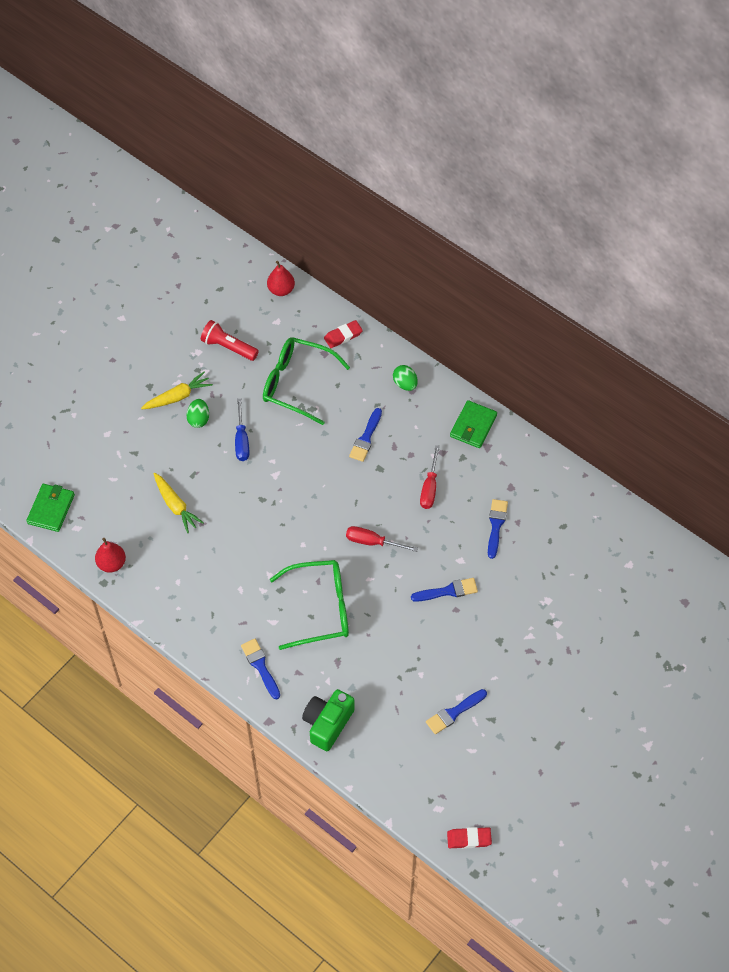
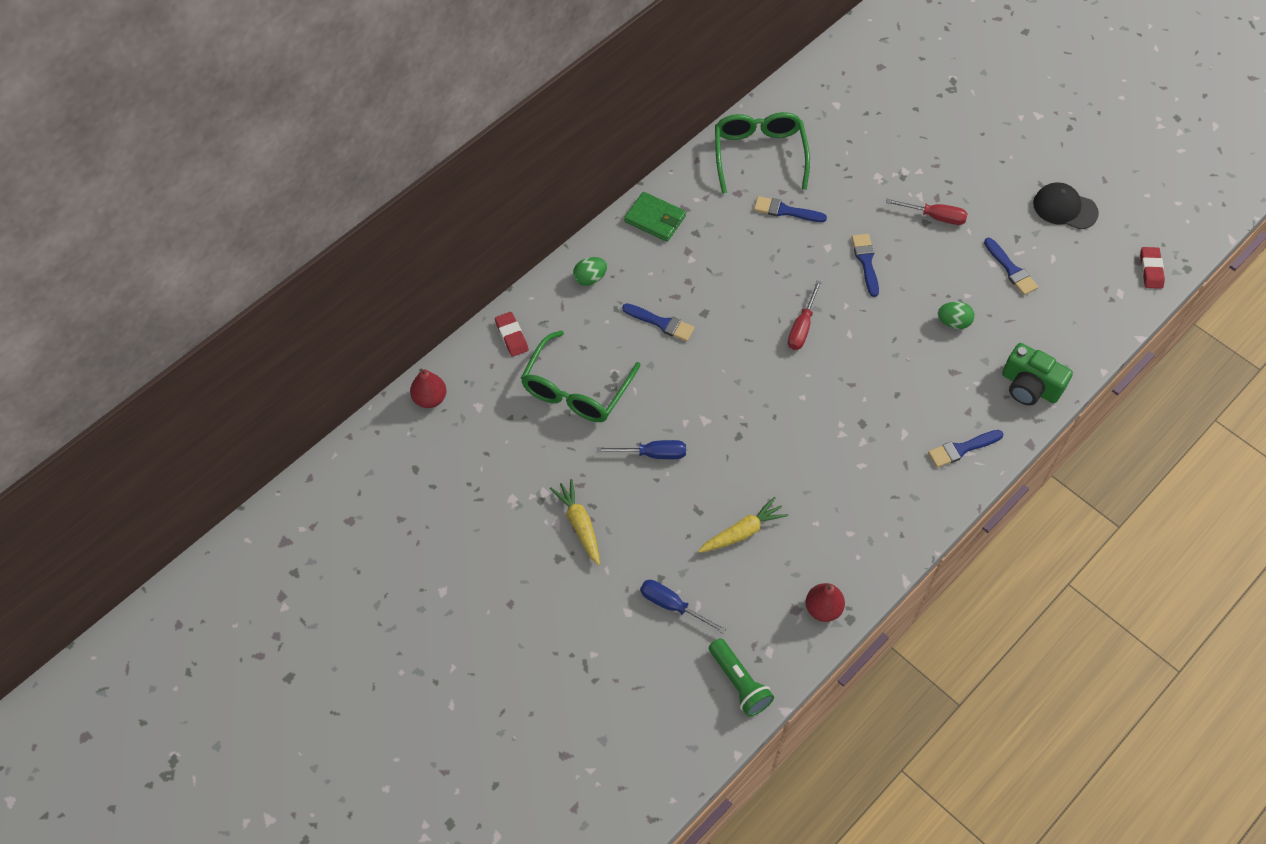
camera: 85 degrees left, 0 degrees up
(51, 509) = (739, 683): green wallet -> green flashlight
(112, 462) = (672, 605): none -> blue screwdriver
(198, 419) = (616, 501): green egg -> green egg (953, 322)
(228, 347) = (510, 463): red flashlight -> none
(320, 608) = (887, 384): green glasses -> green glasses (759, 154)
(429, 488) = (733, 267): red screwdriver -> red screwdriver (935, 217)
(533, 764) = (1065, 208): none -> black cap

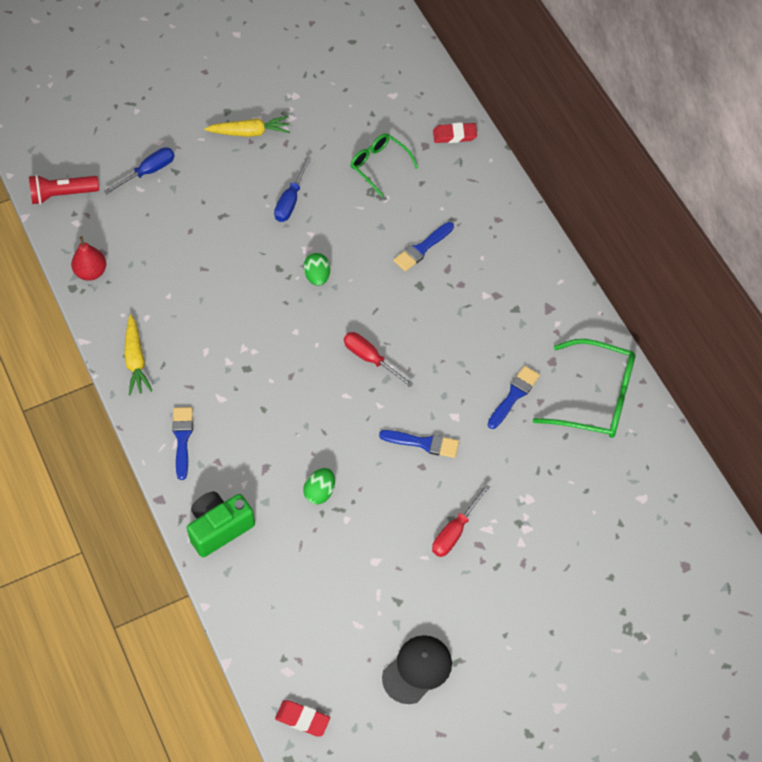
camera: 110 degrees right, 0 degrees up
(430, 398) = (415, 65): red pear -> none
(576, 390) = (379, 165): green glasses -> green glasses, size x0.61
(590, 278) = (494, 209): green egg -> green egg (317, 276)
(655, 219) = (545, 281): green wallet -> none
(739, 683) = (62, 194): green flashlight -> red flashlight
(743, 532) = (187, 240): yellow carrot -> yellow carrot (136, 360)
(1011, 269) = (360, 576): blue brush -> none

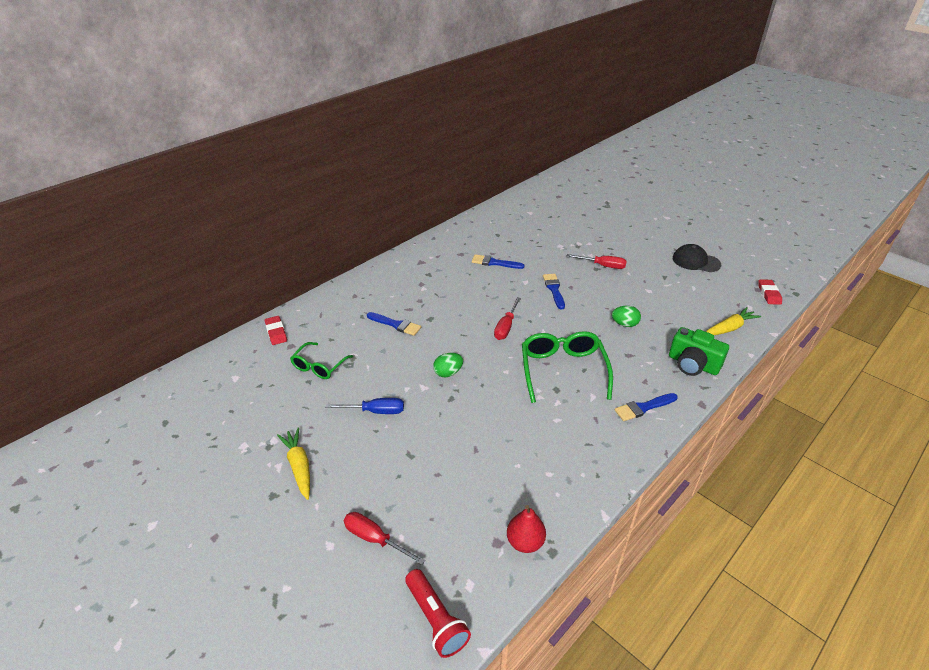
camera: 110 degrees left, 20 degrees down
(136, 360) = (597, 465): yellow carrot -> yellow carrot (729, 328)
(148, 172) = (375, 539): blue screwdriver -> red screwdriver
(596, 398) = (477, 235): green glasses -> green glasses (563, 370)

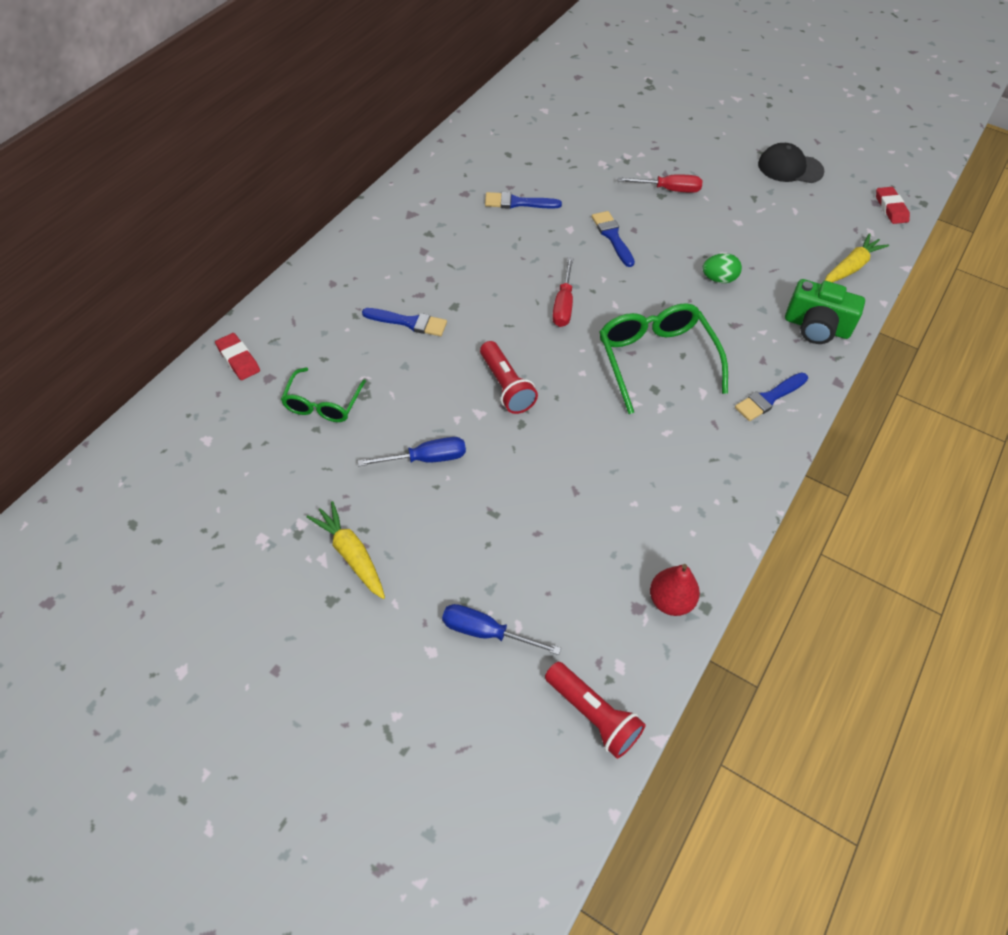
camera: 15 degrees left, 15 degrees up
(375, 539) = (486, 632): red screwdriver -> blue screwdriver
(448, 373) = (506, 386): green egg -> red flashlight

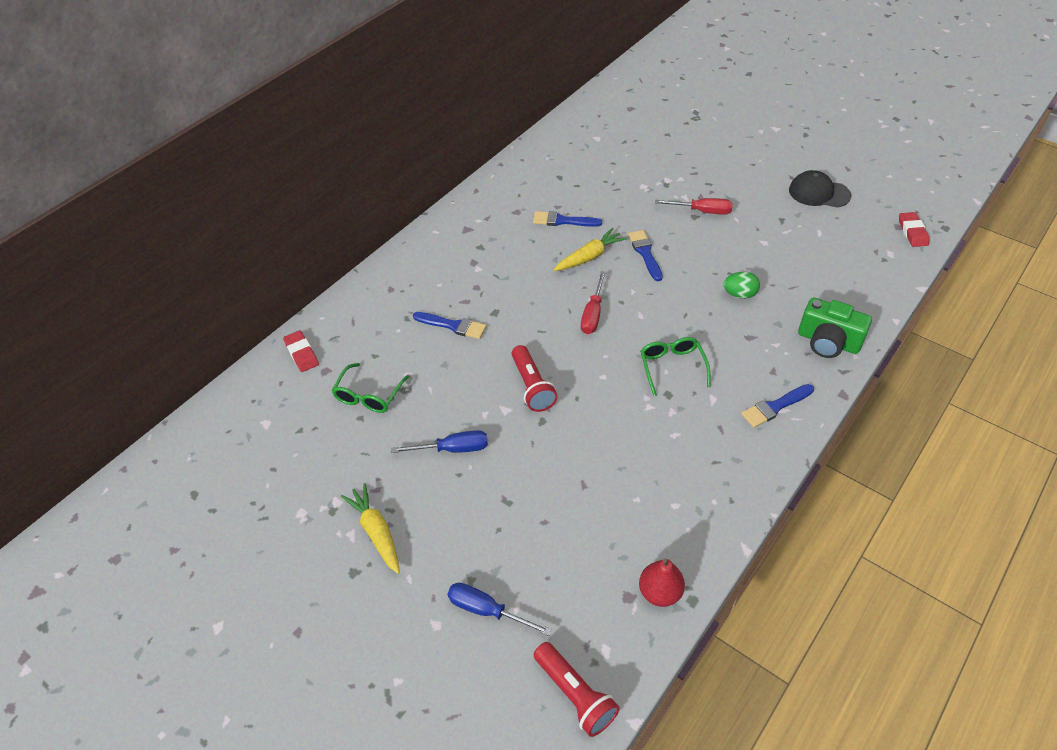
camera: 10 degrees right, 5 degrees down
(655, 359) = (672, 367): green glasses -> green glasses, size x0.61
(851, 267) = (868, 286): yellow carrot -> yellow carrot (589, 256)

